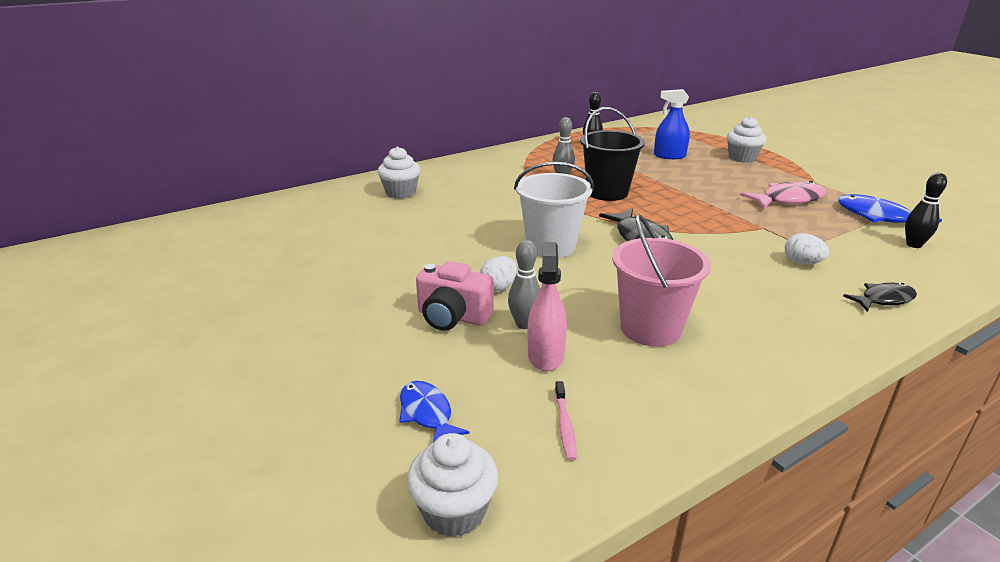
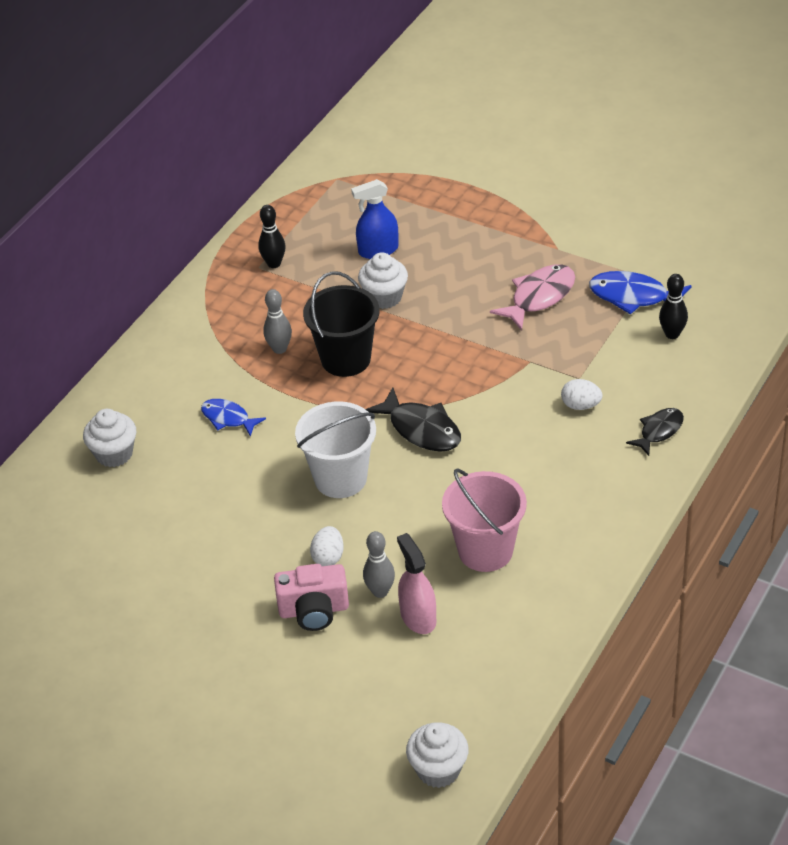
camera: 25 degrees left, 15 degrees up
(427, 413) = (366, 710): blue fish -> blue fish (228, 418)
(565, 425) = (470, 674): pink toothbrush -> none
(742, 158) = (463, 223): white cupcake -> white cupcake (384, 297)

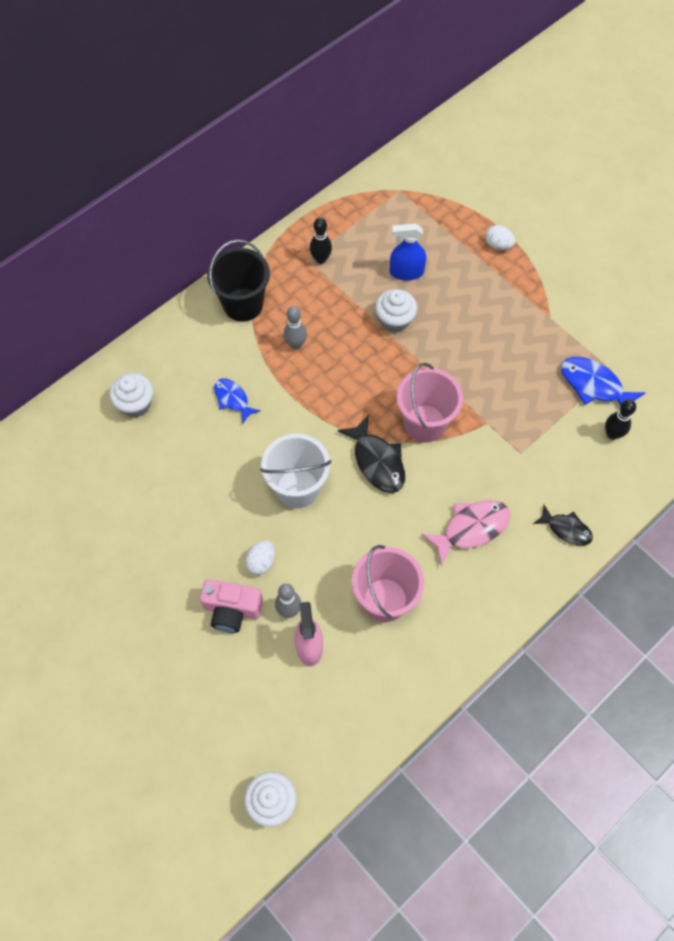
camera: 15 degrees right, 20 degrees up
(345, 359) = (343, 372): black bucket -> black bucket (243, 304)
(460, 380) = (424, 423): none -> pink bucket
(539, 297) = (517, 361): pink fish -> pink fish (471, 528)
(581, 405) = (512, 481): white egg -> white egg (498, 245)
(659, 431) = (566, 529): black fish -> black fish turned 60 degrees clockwise

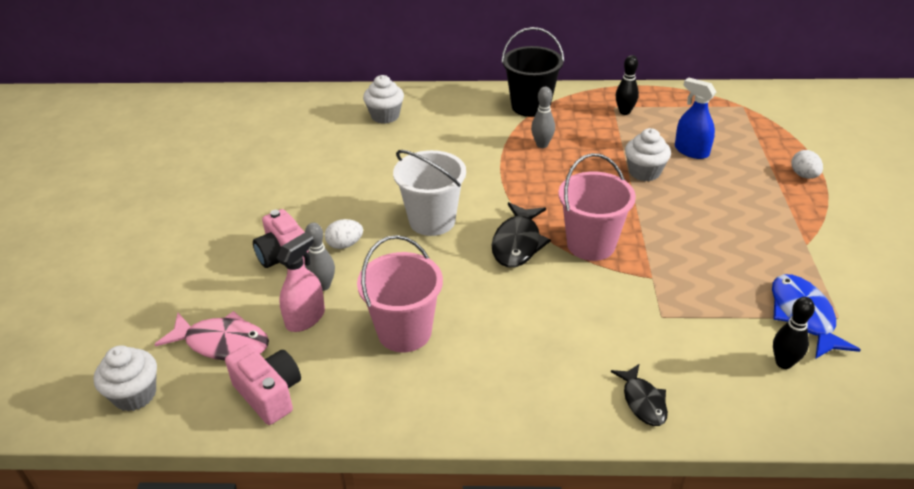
camera: 45 degrees right, 25 degrees down
(233, 399) = (454, 148): blue fish -> none
(356, 720) = (269, 394): none -> pink camera
(471, 528) = (545, 337): pink fish -> pink fish (222, 343)

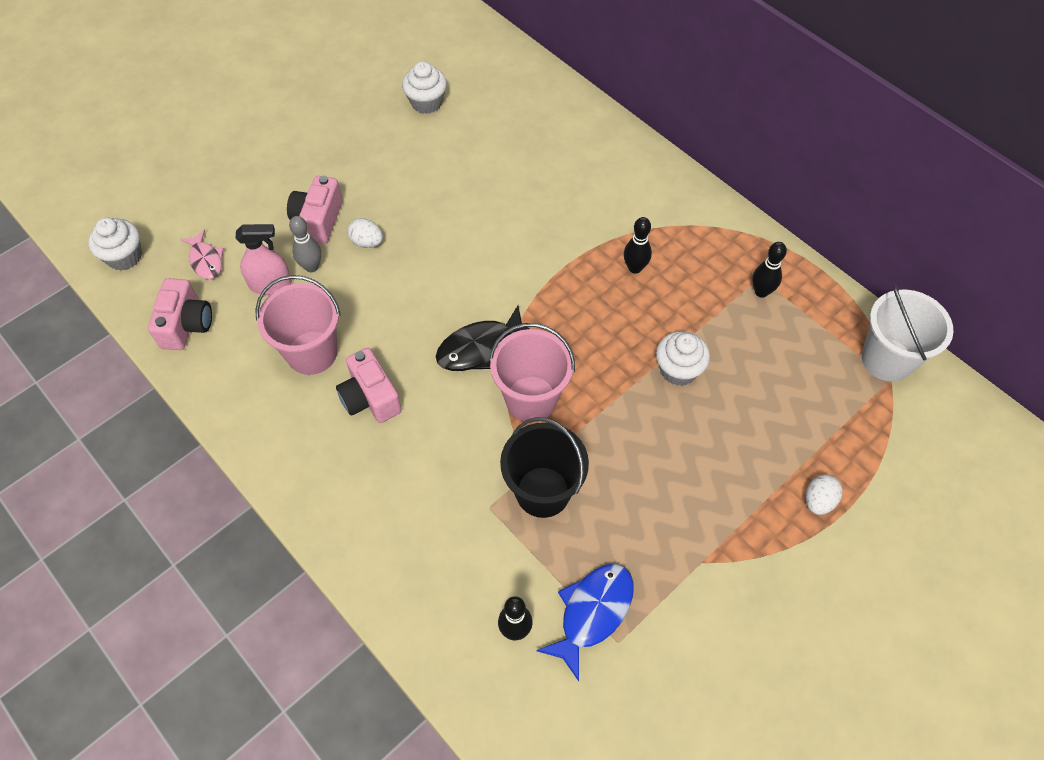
camera: 45 degrees right, 20 degrees up
(222, 343) = (206, 260): pink fish -> pink fish, size x0.64
(385, 116) = (552, 133): white cupcake -> white cupcake (426, 103)
(432, 221) = (450, 272): white bucket -> white bucket (887, 359)
(490, 323) = (370, 398): none -> pink camera
(530, 106) = (685, 217): black bucket -> black bucket (543, 492)
(542, 145) = (635, 268): grey bowling pin -> black bowling pin
(643, 401) = (379, 554): black fish -> none
(691, 151) = (755, 385): blue spray bottle -> none

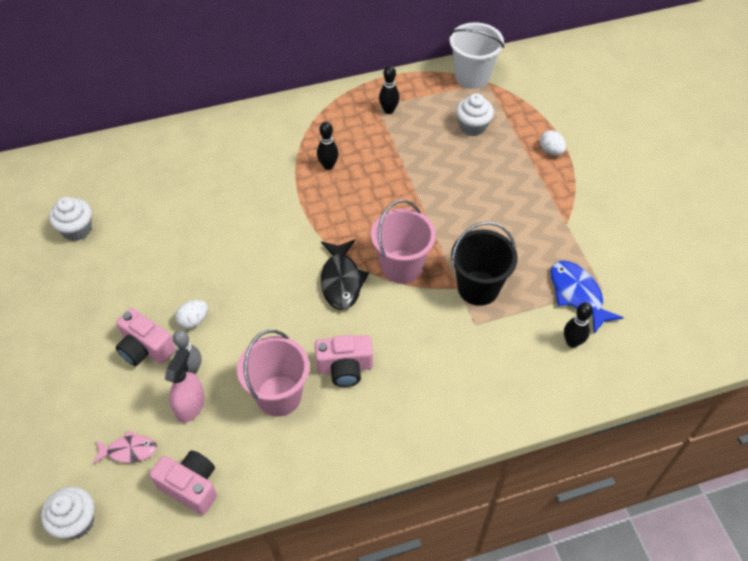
camera: 65 degrees left, 5 degrees down
(678, 370) = (423, 177): white cupcake -> white cupcake (472, 127)

